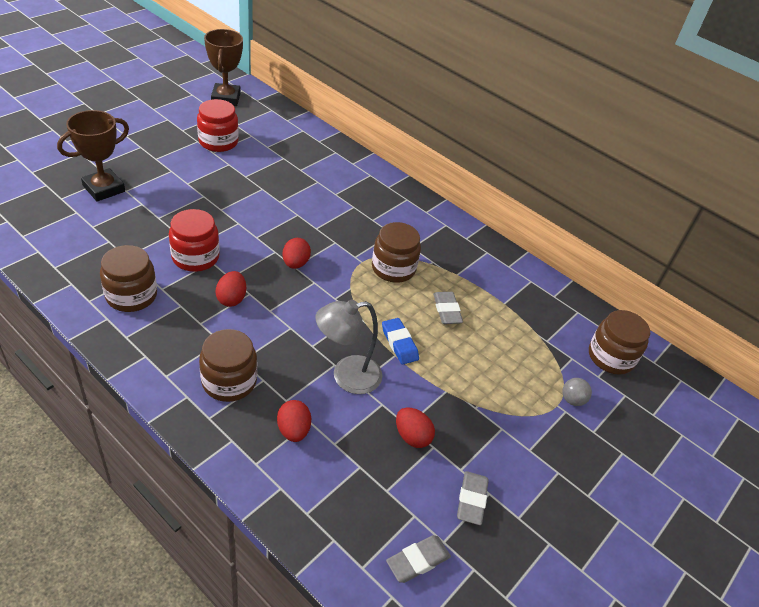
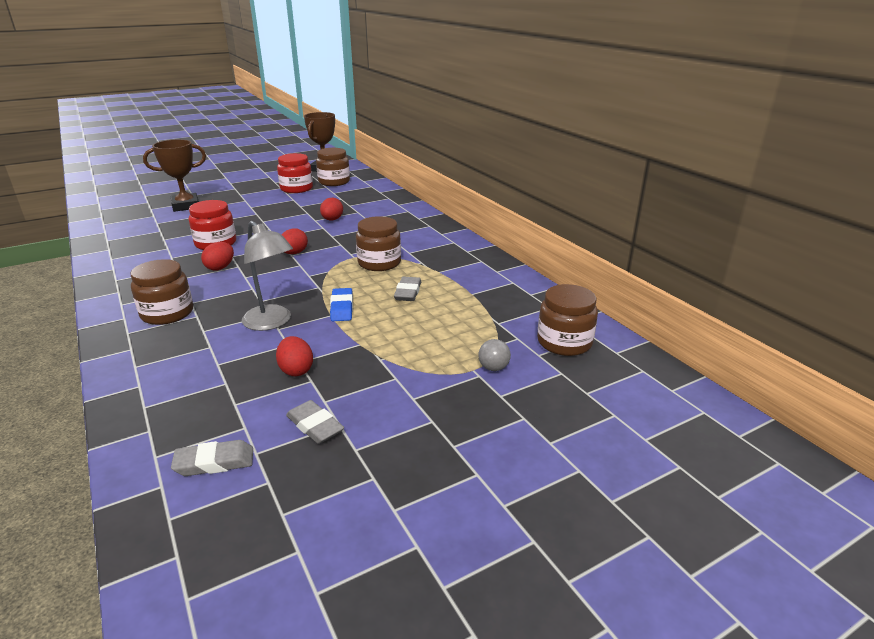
camera: 25 degrees right, 15 degrees down
(131, 295) = (144, 259): brown jar -> brown jar (334, 182)
(293, 430) = (189, 350): red egg -> red egg (332, 220)
(346, 376) = (272, 322): grey lamp -> grey lamp turned 135 degrees counterclockwise
(471, 500) = (315, 426): grey eraser -> grey eraser turned 75 degrees counterclockwise

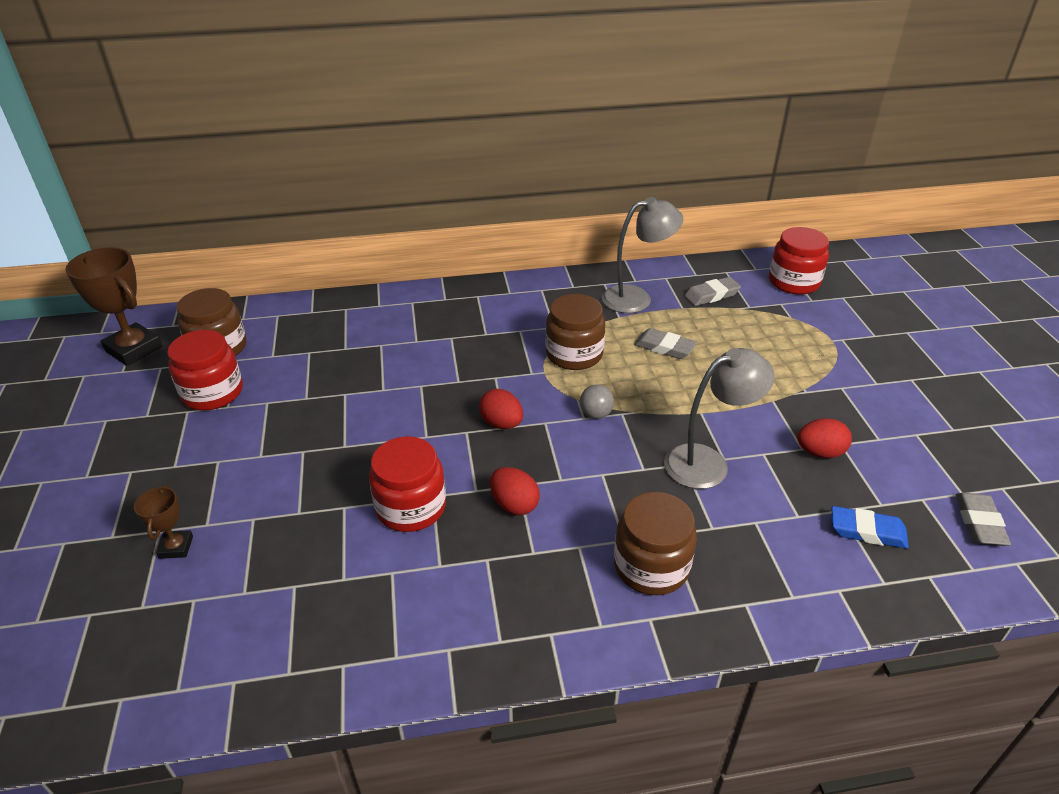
camera: 70 degrees left, 10 degrees up
(186, 206) = (176, 547): brown trophy -> brown trophy, size x0.52
(315, 426) = (920, 449): grey eraser -> grey eraser (711, 295)
(332, 220) = (395, 372): red egg -> none
(342, 308) = (687, 401): blue eraser -> blue eraser (867, 531)
(470, 274) = (636, 298): none -> grey lamp
(493, 368) = (831, 328): grey ball -> grey ball (595, 414)
(564, 342) = (794, 282): brown jar -> red jar

